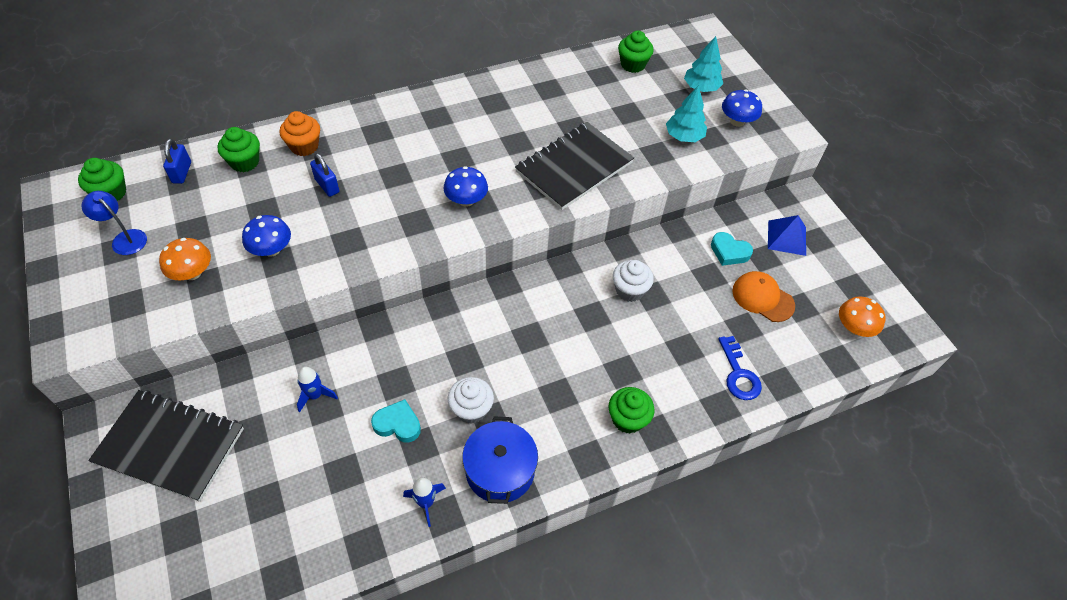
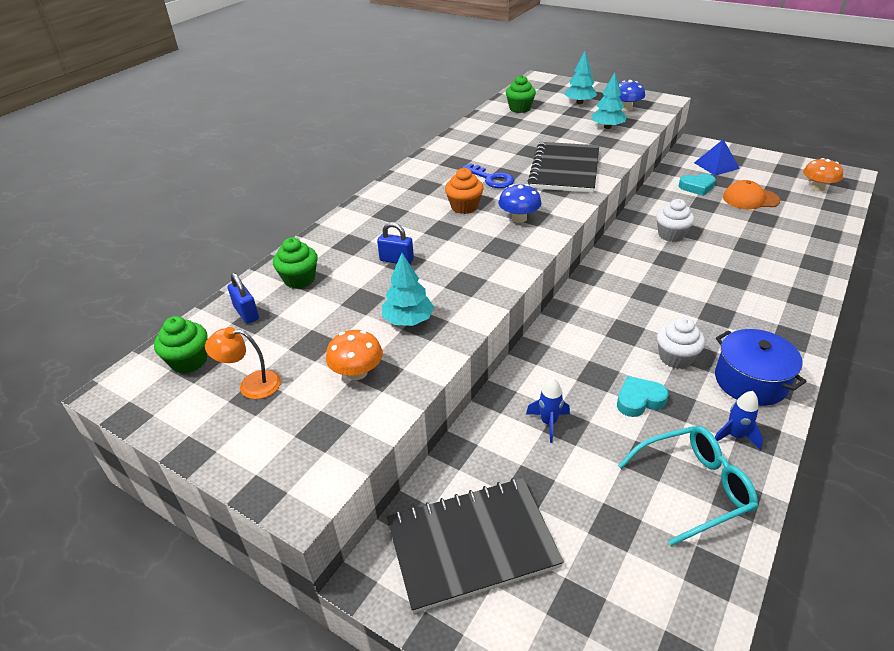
camera: 30 degrees left, 15 degrees down
(125, 238) = (251, 385): blue lamp -> orange lamp
(271, 249) = (408, 320): blue mushroom -> turquoise tree
(304, 146) = (340, 247): orange cupcake -> orange cupcake (464, 207)
(346, 516) = (693, 487): none -> turquoise glasses
(627, 419) = (778, 301): green cupcake -> none
(738, 374) = (799, 242): blue key -> blue key (491, 179)

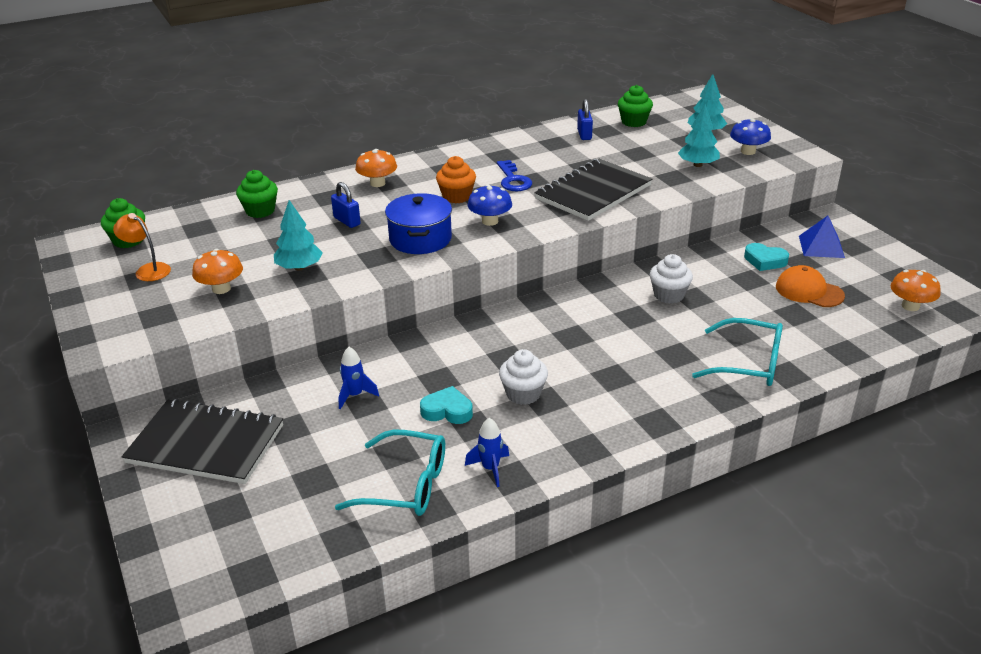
camera: 30 degrees right, 5 degrees down
(246, 313) = (198, 222): blue padlock -> blue padlock (584, 134)
(380, 217) = (377, 183): none -> orange mushroom
(750, 381) = (564, 438): blue pot -> blue pot (420, 239)
(785, 266) = (748, 363): none -> turquoise glasses

